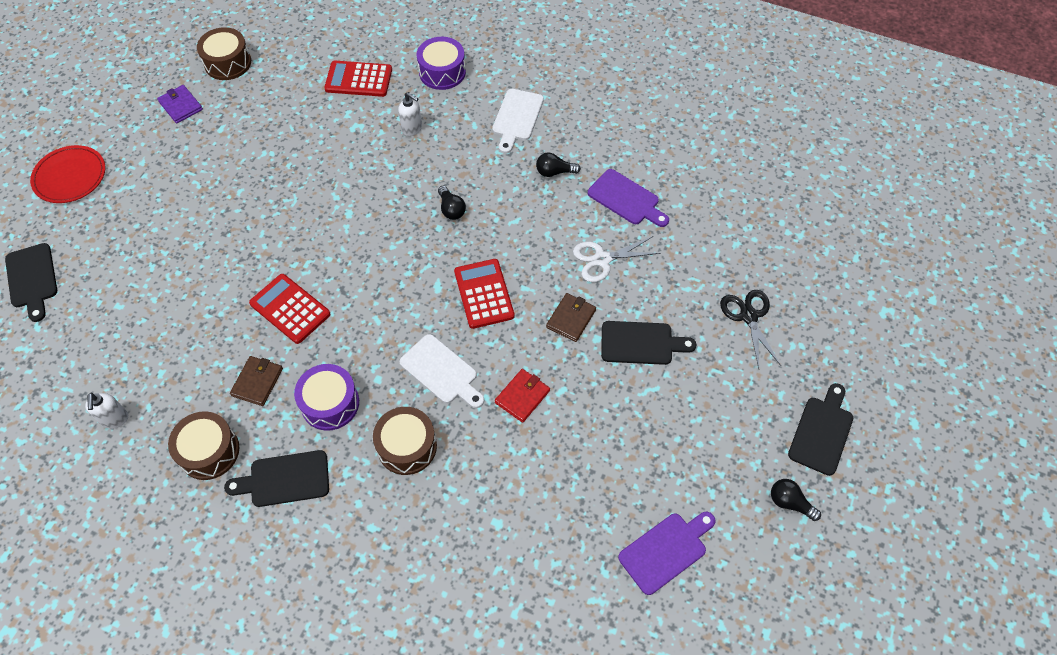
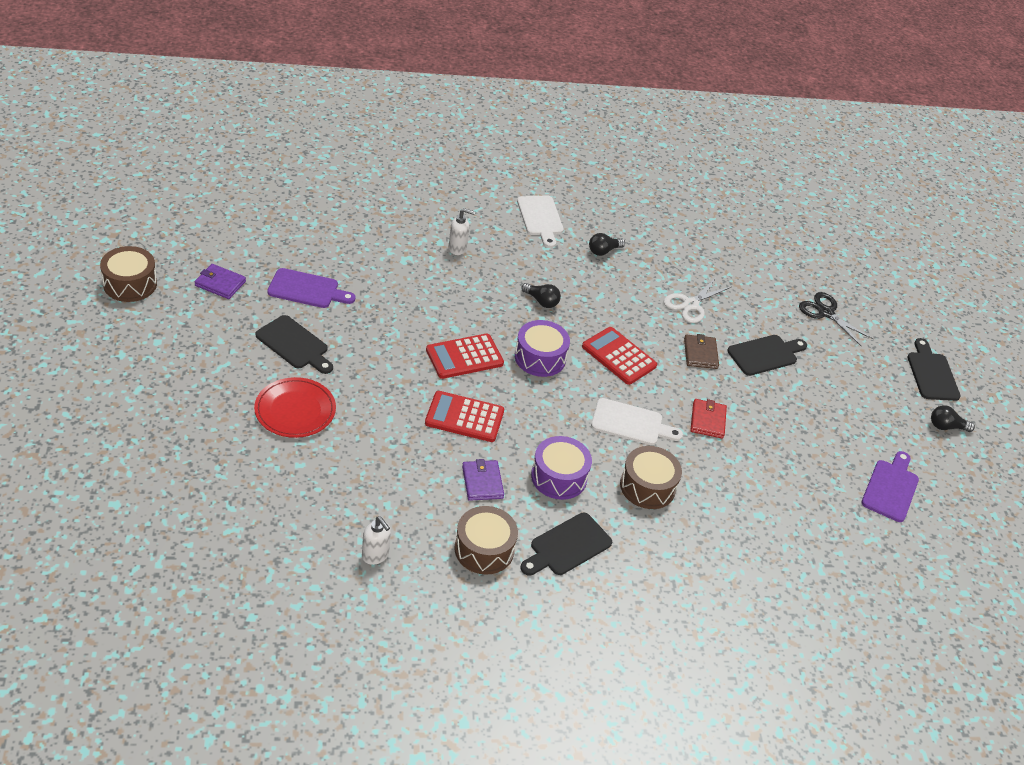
camera: 35 degrees left, 15 degrees down
(32, 279) = (190, 469): black cutting board -> black cutting board (294, 345)
(70, 177) = (155, 372): red plate -> red plate (295, 410)
(228, 63) = (238, 236): brown drum -> brown drum (130, 284)
(257, 382) = (482, 482): brown wallet -> purple wallet
(358, 79) = (377, 221): red calculator -> red calculator (464, 357)
(442, 72) = (448, 198): purple drum -> purple drum (540, 358)
(626, 199) = (675, 256): purple cutting board -> purple cutting board (307, 290)

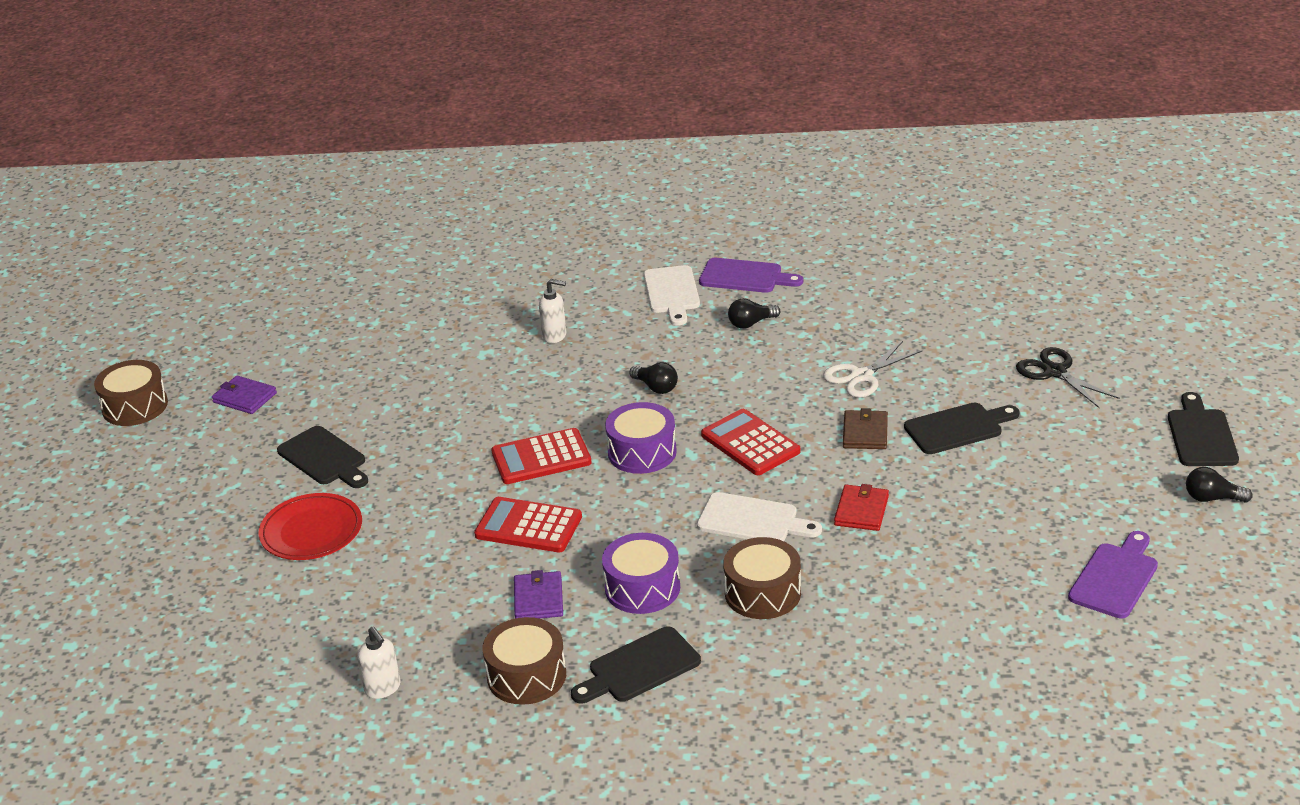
camera: 15 degrees right, 10 degrees down
(307, 290) = (352, 396): purple cutting board -> purple cutting board (745, 277)

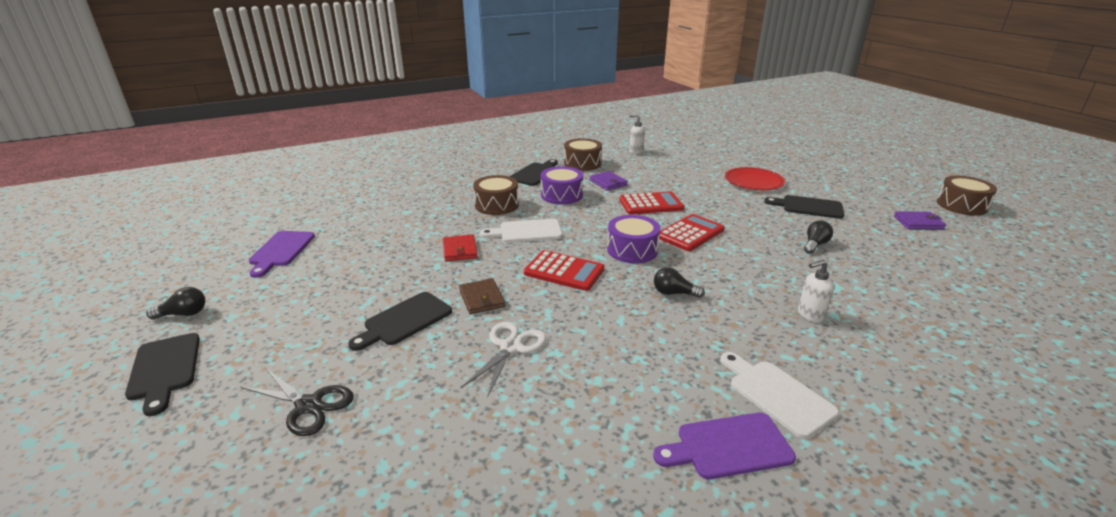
camera: 150 degrees right, 5 degrees down
(751, 323) = (658, 378): black light bulb -> black light bulb (815, 245)

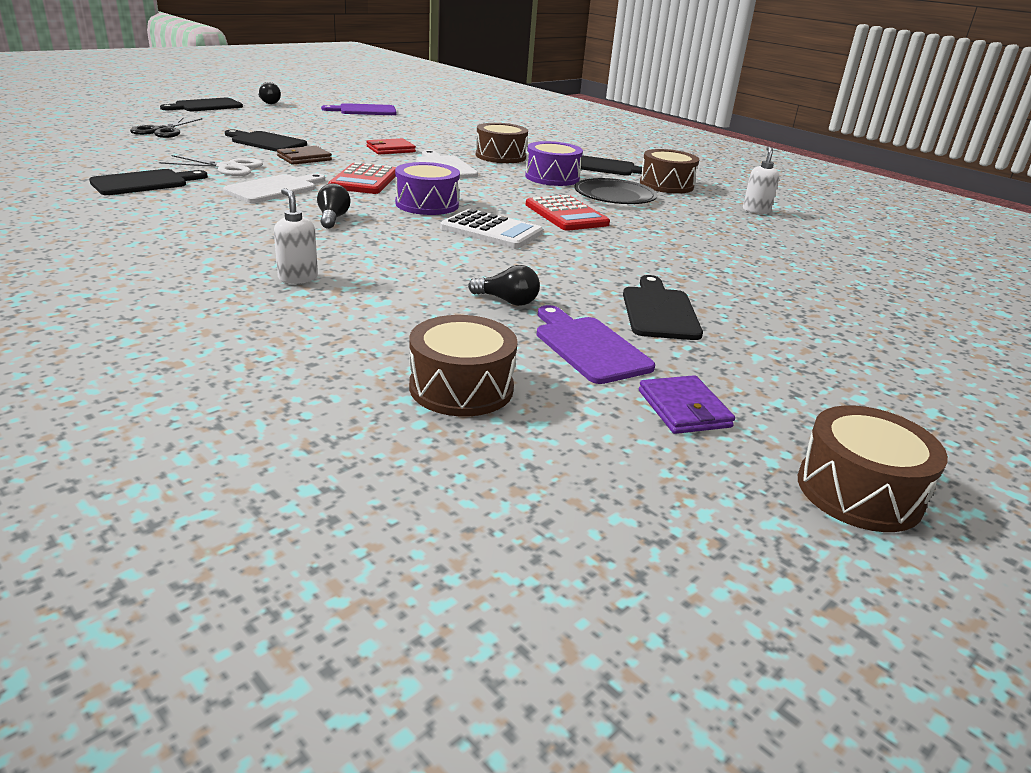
camera: 70 degrees right, 0 degrees up
(565, 406) = (144, 183): none -> black cutting board
(608, 183) = (614, 196): purple wallet -> black plate
(690, 233) = (491, 231): red calculator -> white calculator
(728, 446) = (74, 228): purple cutting board -> purple cutting board (589, 347)
(753, 182) = (728, 278): red plate -> none
(777, 394) = (141, 250): white cutting board -> white cutting board (274, 189)
(936, 272) = (461, 388): none -> brown drum

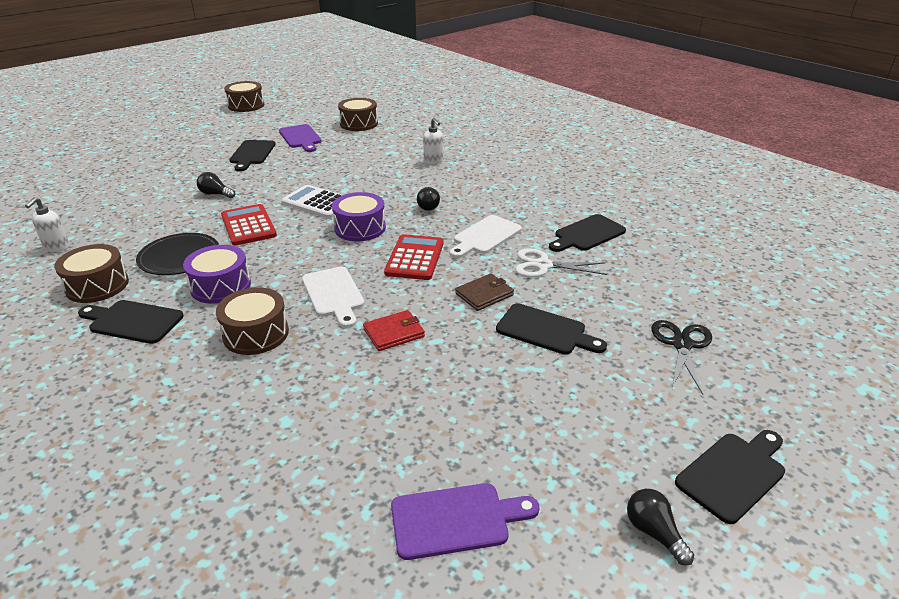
camera: 175 degrees left, 5 degrees up
(507, 301) = (328, 155): black light bulb -> black light bulb (215, 194)
(684, 409) = (280, 121): purple wallet -> none

